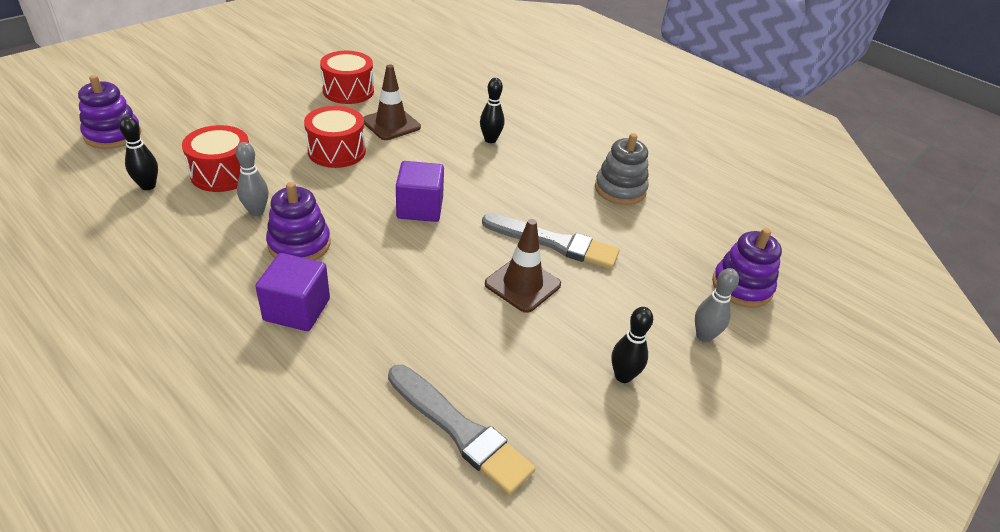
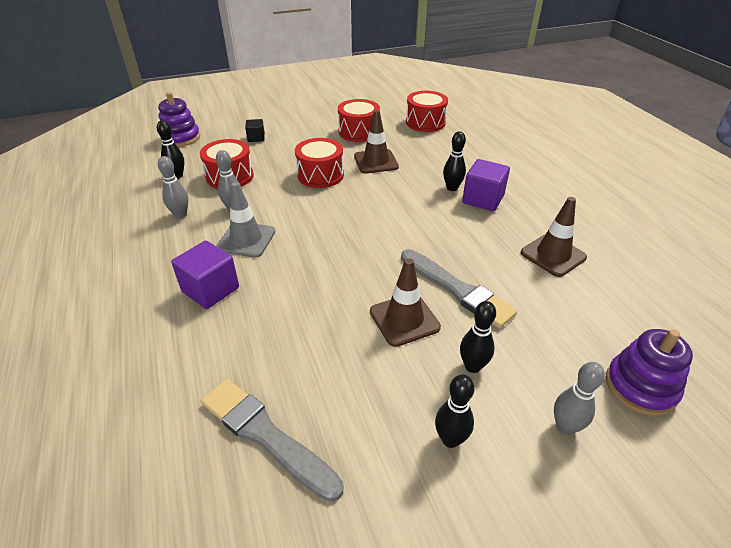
camera: 30 degrees right, 0 degrees up
(191, 234) = (180, 215): none -> grey bowling pin
(222, 118) = (256, 138): none -> black cube
(299, 244) = (246, 240): purple stacking toy -> grey traffic cone
(418, 68) = (425, 122): none -> red drum
(420, 208) = (356, 232): purple cube -> purple cube (483, 199)
(460, 430) = (266, 435): grey brush -> grey brush turned 150 degrees clockwise
(607, 309) = (472, 366): none -> black bowling pin
(620, 189) = (553, 255): grey stacking toy -> brown traffic cone

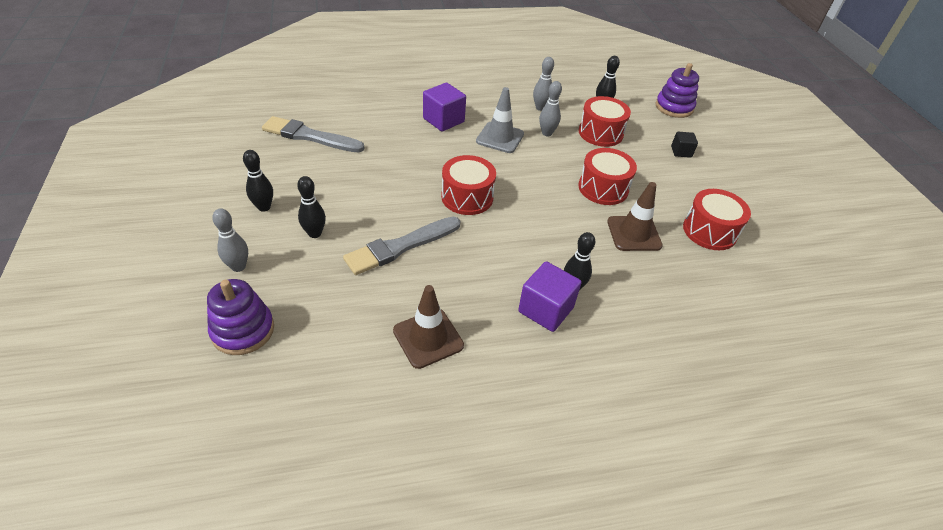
camera: 95 degrees right, 5 degrees up
(266, 435) = (310, 136): grey brush -> grey brush turned 120 degrees counterclockwise
(404, 319) = (377, 207): brown traffic cone -> none
(425, 122) = (752, 303): red drum -> red drum (467, 197)

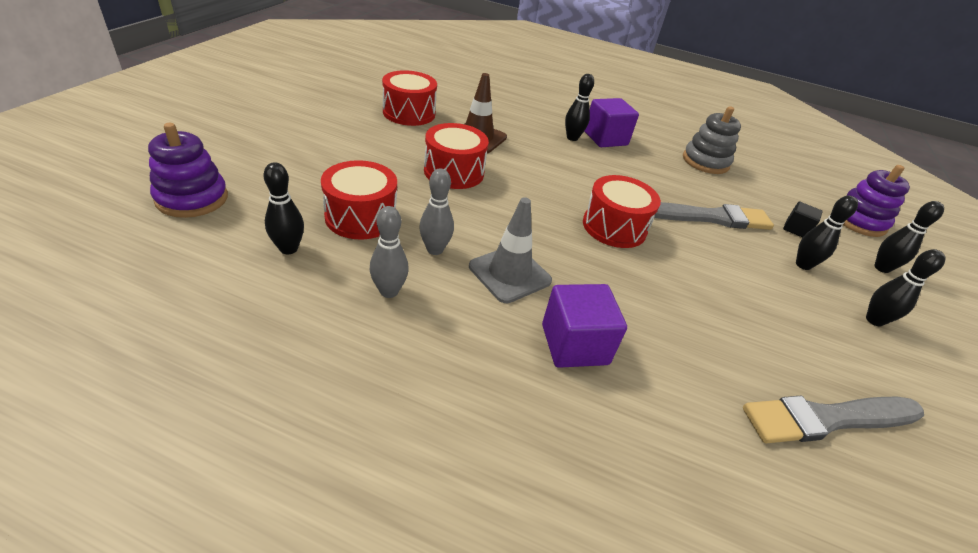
camera: 150 degrees left, 5 degrees down
(238, 267) = (881, 268): grey bowling pin -> black bowling pin
(310, 136) = (827, 419): grey brush -> grey brush turned 120 degrees clockwise
(428, 338) = (705, 162): brown traffic cone -> grey stacking toy
(681, 152) = (306, 159): black cube -> black cube (796, 229)

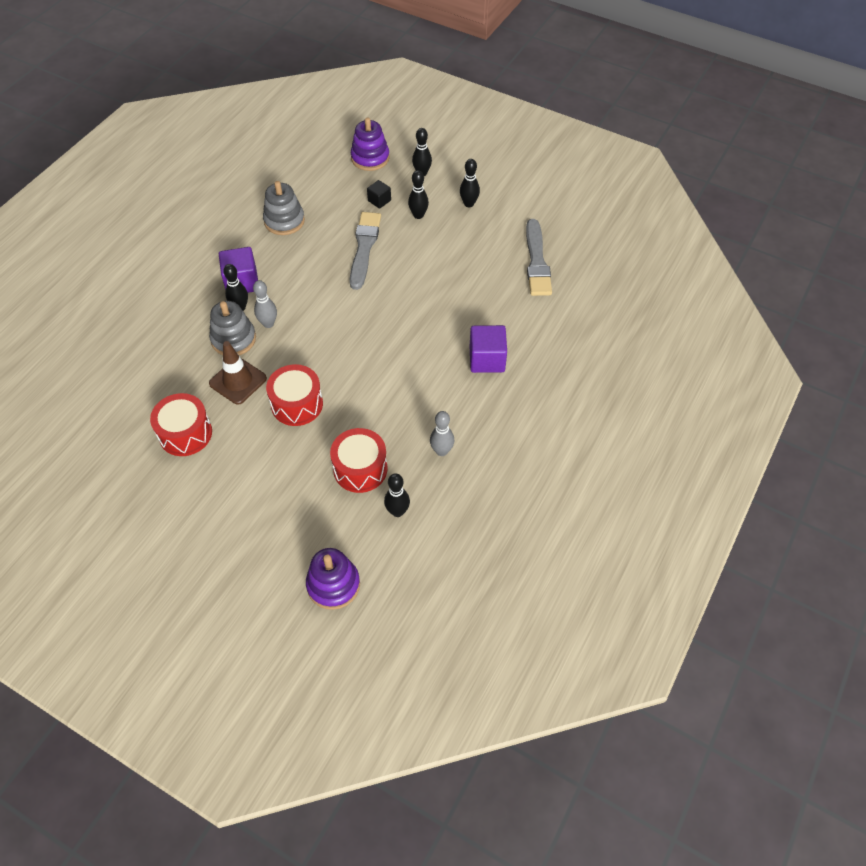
camera: 75 degrees left, 15 degrees up
(435, 249) = (399, 423): grey bowling pin -> grey bowling pin (268, 323)
(509, 274) = (425, 382): grey traffic cone -> none
(530, 135) = (233, 339): none -> grey stacking toy
(614, 227) = (375, 310): red drum -> none

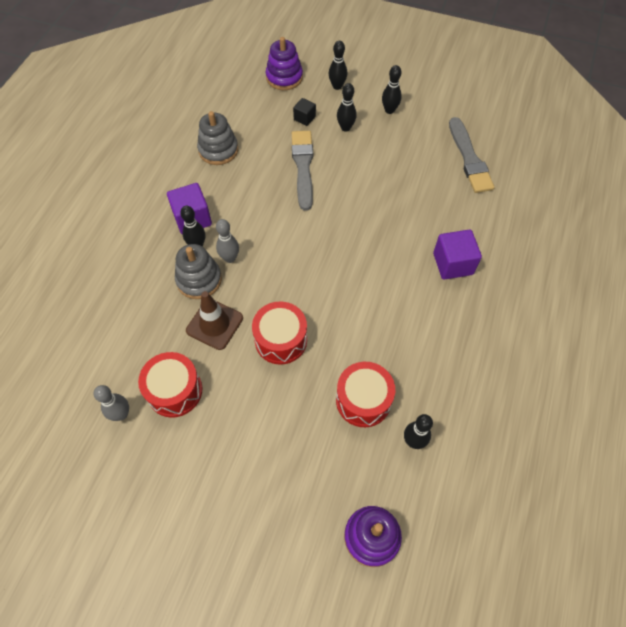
camera: 10 degrees left, 5 degrees up
(441, 451) = (438, 367): grey bowling pin -> grey bowling pin (121, 414)

